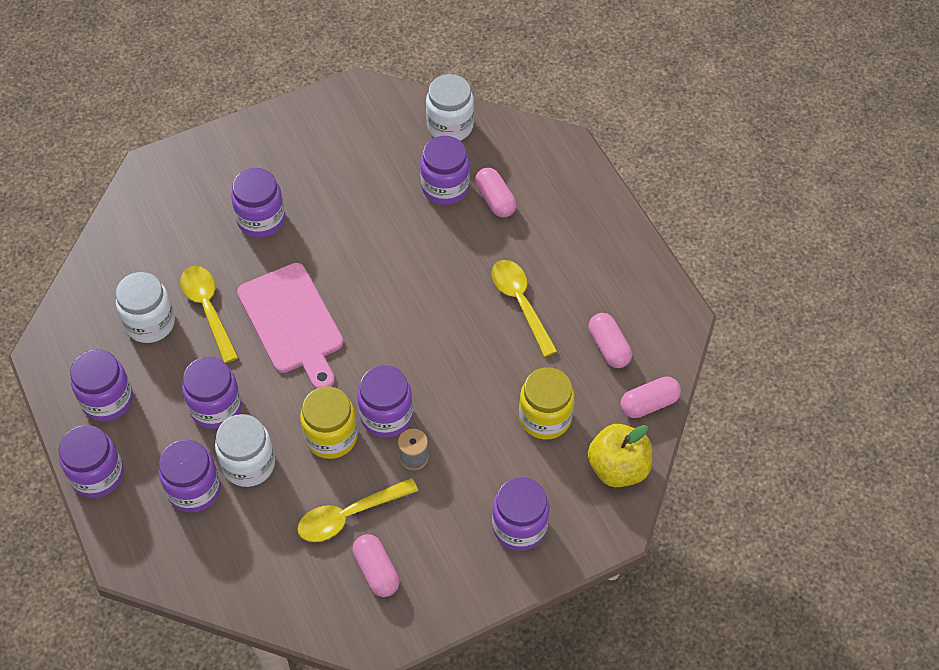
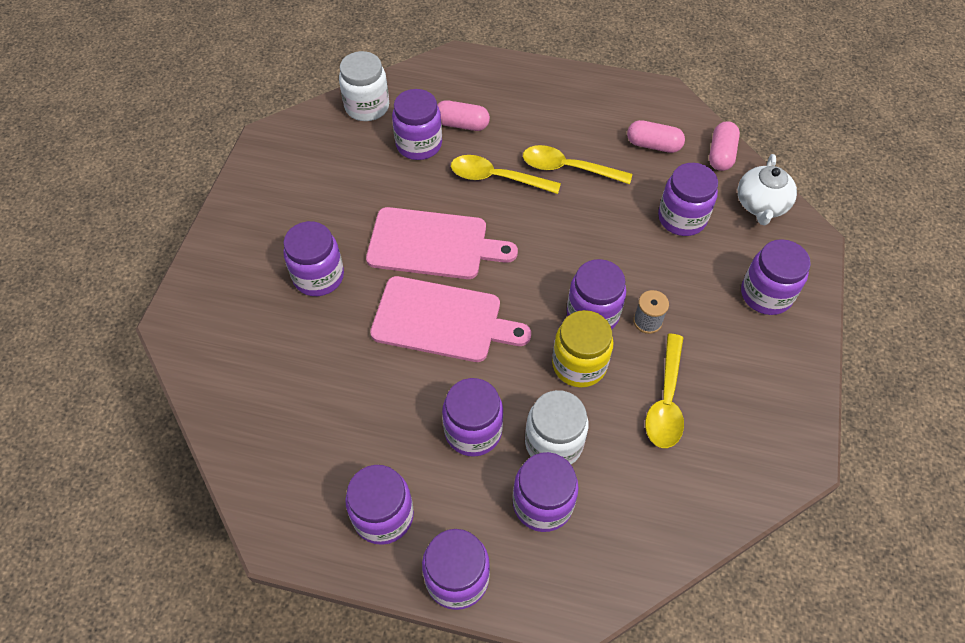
camera: 50 degrees left, 0 degrees up
(150, 323) = (336, 426): white jar -> none
(208, 309) = (368, 372): yellow spoon -> yellow spoon (497, 178)
(356, 267) = (433, 244): none -> pink cutting board
(376, 571) = (734, 415): pink capsule -> none
(545, 418) = (682, 218): yellow jar -> purple jar
(618, 468) = (761, 205): yellow apple -> white teapot

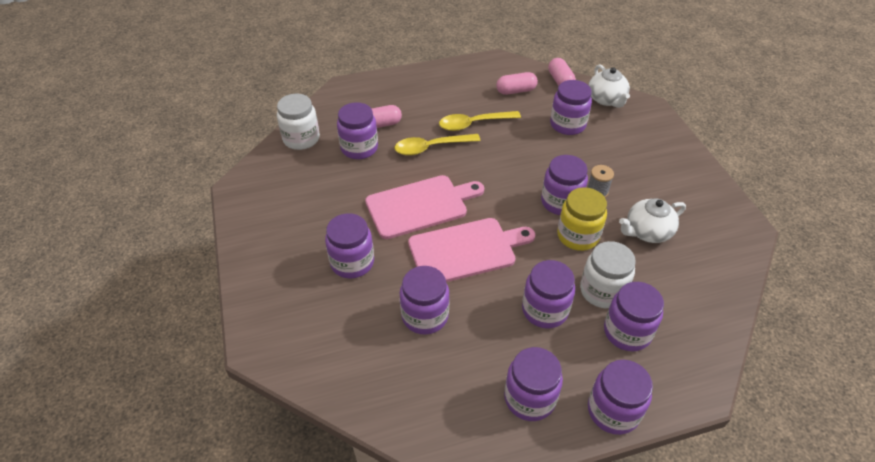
camera: 30 degrees left, 10 degrees down
(666, 400) = (647, 232): yellow spoon -> white teapot
(766, 294) = (651, 146): purple jar -> purple jar (425, 316)

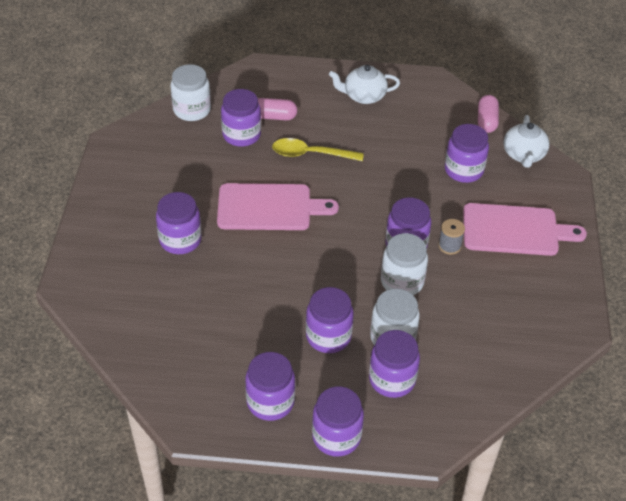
camera: 20 degrees right, 0 degrees up
(425, 316) = (219, 306): purple jar -> none
(466, 250) = (288, 261): pink cutting board -> pink cutting board (515, 230)
(474, 124) = (367, 142): yellow spoon -> none
(516, 91) = (432, 119): pink capsule -> none
(578, 236) = (402, 281): yellow jar -> white jar
(647, 232) = (473, 299): white teapot -> white teapot (363, 96)

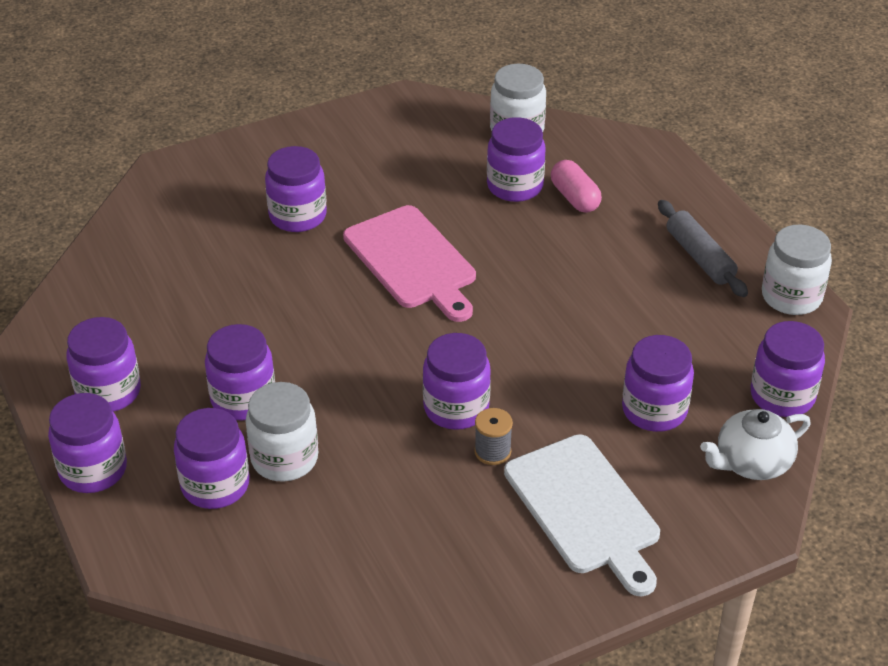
camera: 60 degrees right, 5 degrees down
(311, 154) = (539, 256): yellow spoon -> none
(363, 96) = (699, 257): white teapot -> grey rolling pin
(402, 281) = (388, 430): white jar -> white jar (791, 297)
(486, 121) = (782, 396): pink capsule -> purple jar
(515, 230) = (585, 509): pink cutting board -> white cutting board

